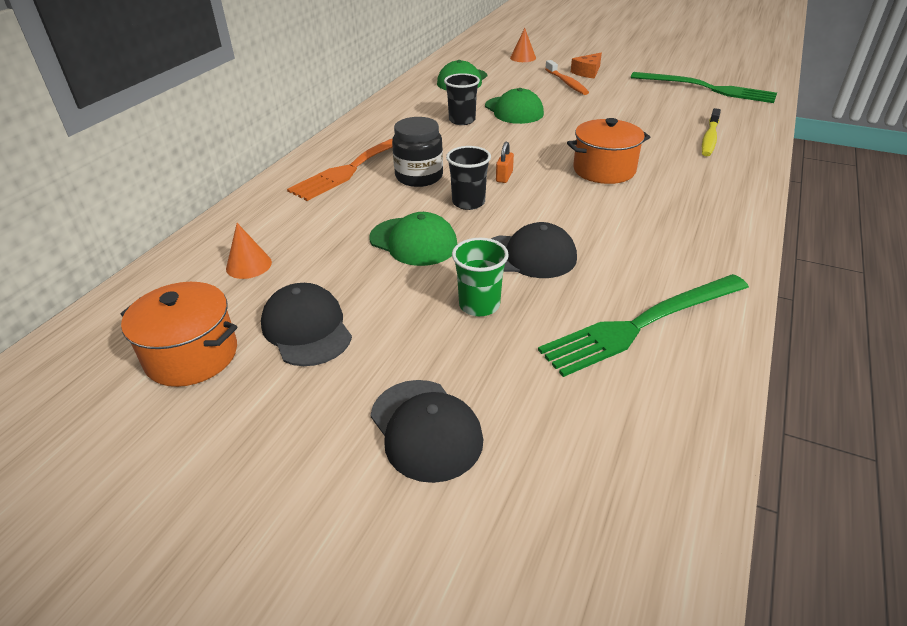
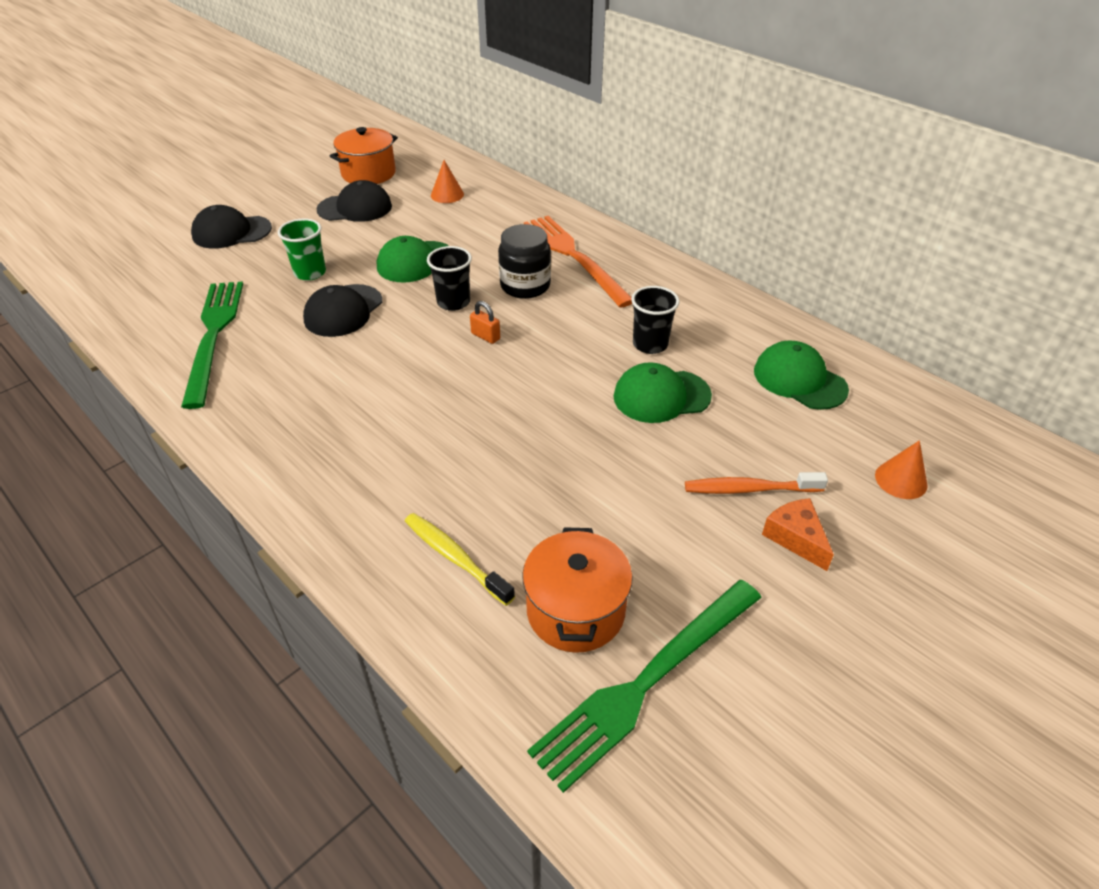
camera: 110 degrees right, 5 degrees up
(604, 170) = (446, 412): orange pot -> orange pot (575, 611)

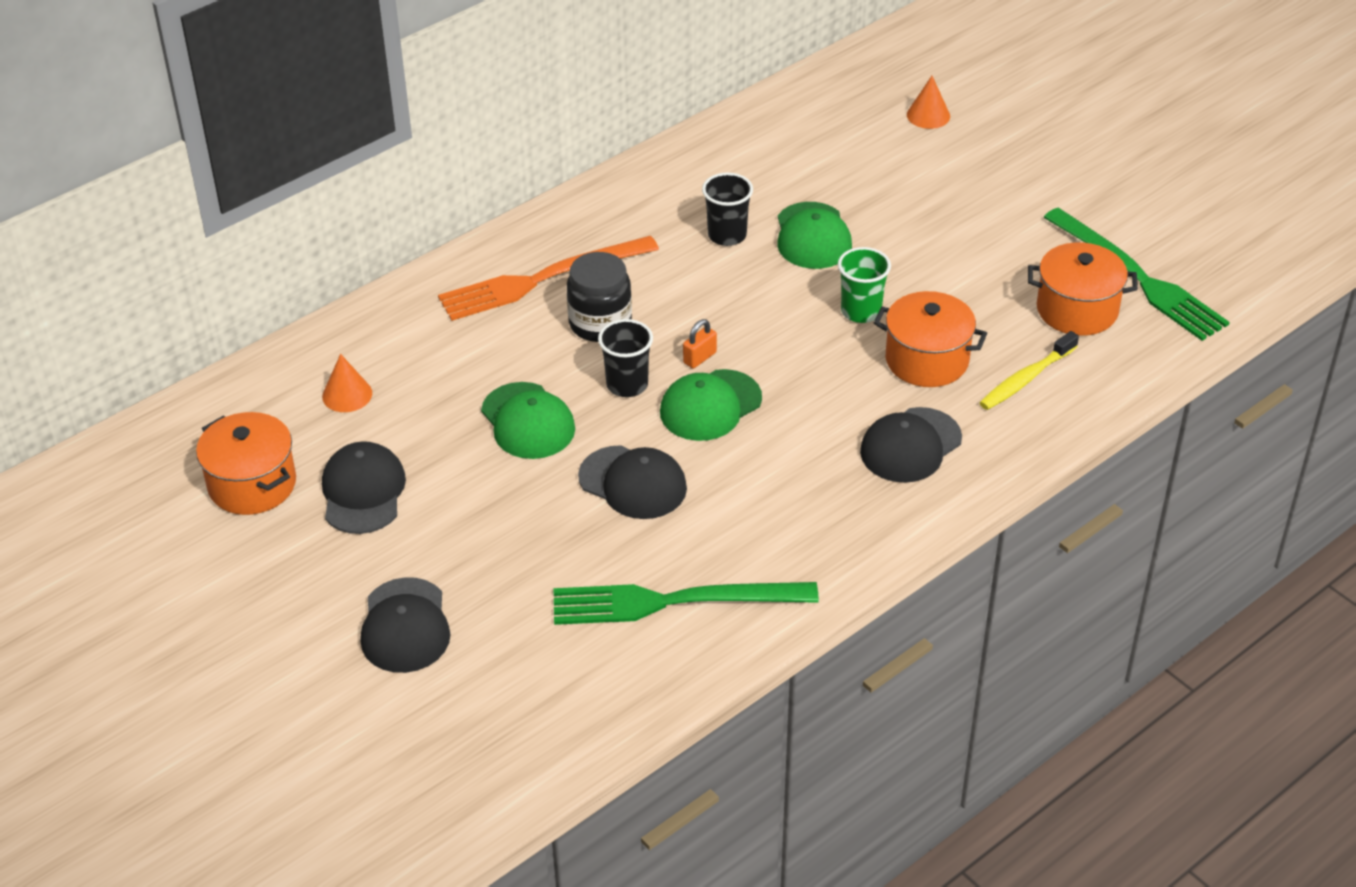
camera: 85 degrees left, 0 degrees up
(310, 273) = (537, 524): green cup -> green cup (861, 311)
(363, 465) = (910, 445): none -> black cap
(484, 477) = (927, 360): none -> orange pot
(749, 489) = (940, 199): orange toothbrush -> none
(795, 538) = (994, 183): orange cheese -> none
(799, 380) = (793, 145): green cap -> green cap (710, 406)

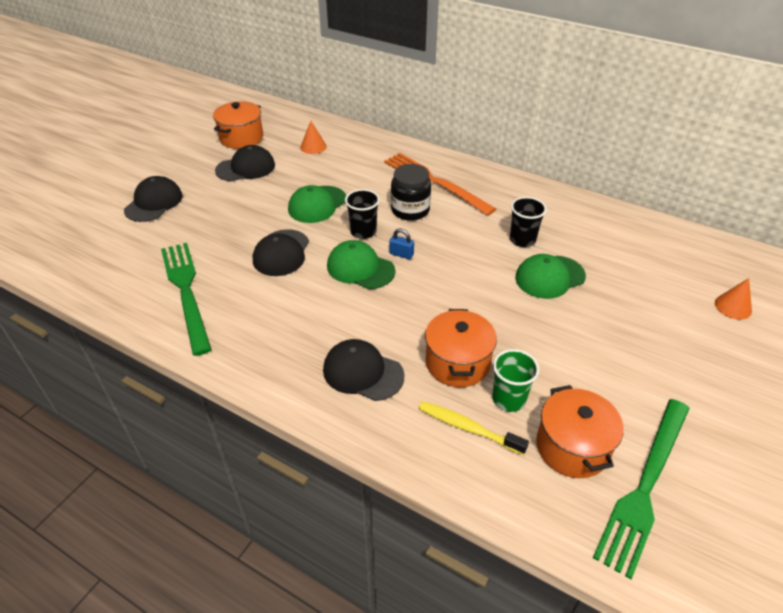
camera: 70 degrees right, 0 degrees up
(405, 626) = (154, 203): black cap -> black cap turned 135 degrees clockwise
(699, 358) = (401, 254): orange padlock -> blue padlock
(861, 311) = (488, 317): green cup -> green cup (508, 399)

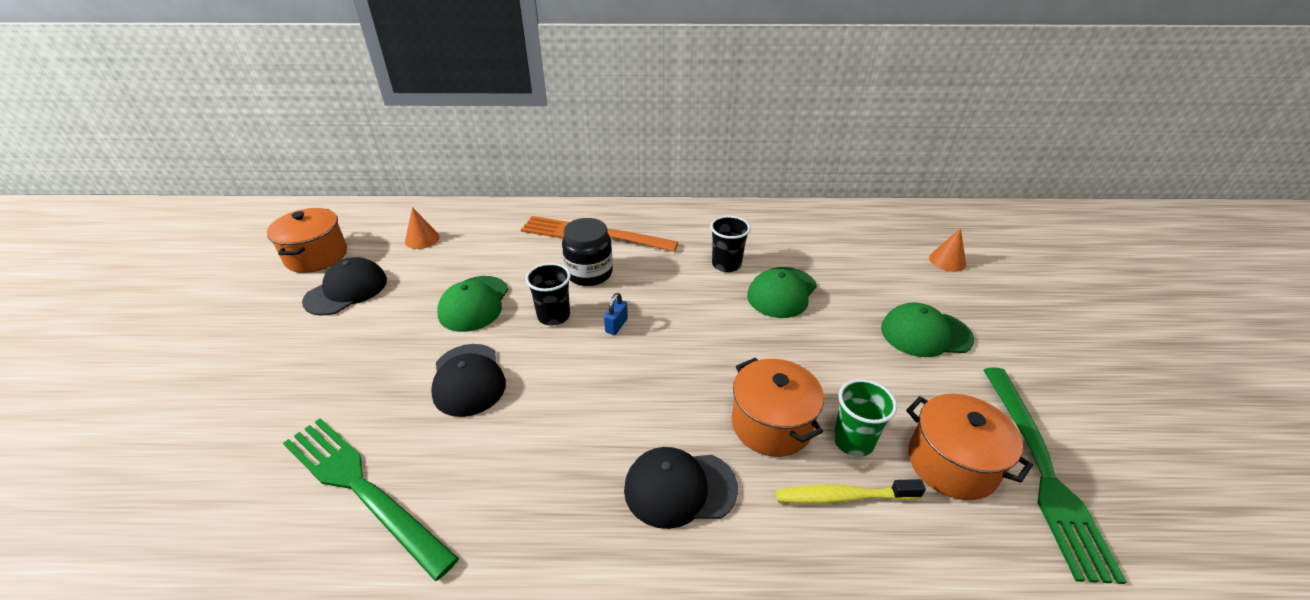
camera: 30 degrees left, 5 degrees down
(154, 203) = (230, 381): black cap -> none
(360, 268) = (581, 360): green cap -> green cap (925, 334)
(401, 254) = (616, 325): blue padlock -> blue padlock turned 60 degrees counterclockwise

